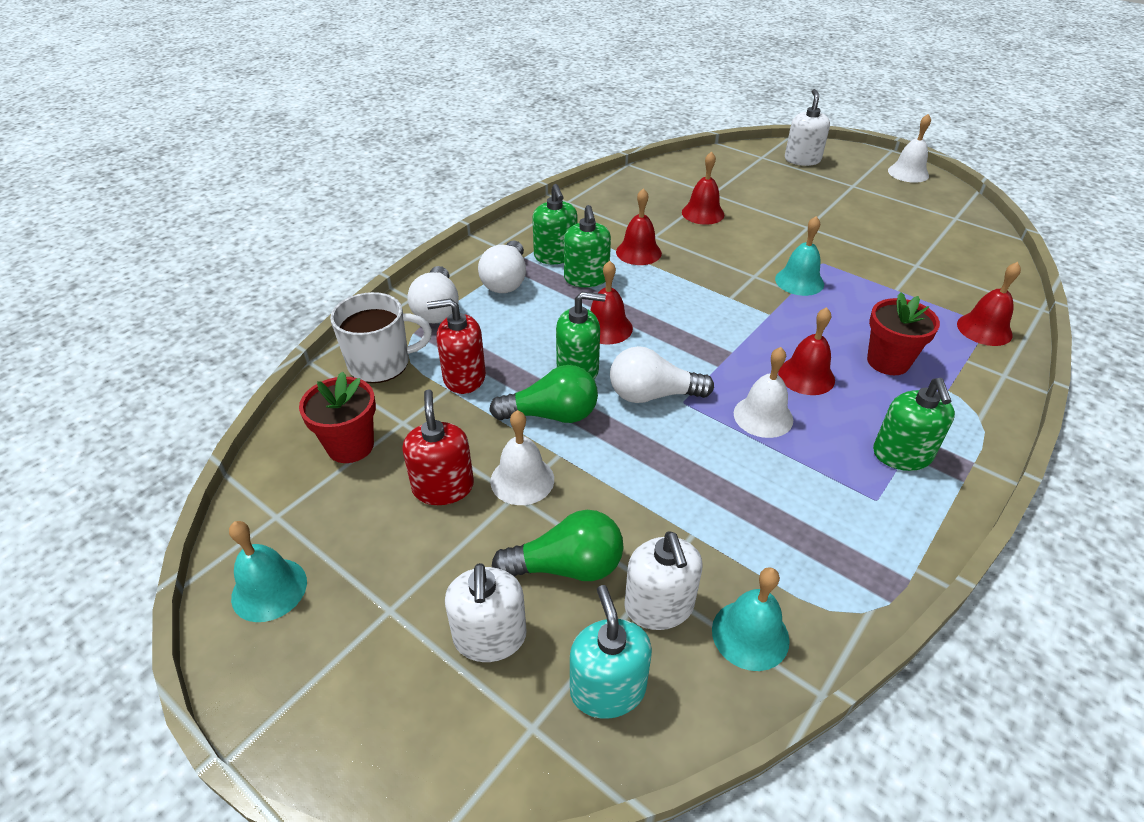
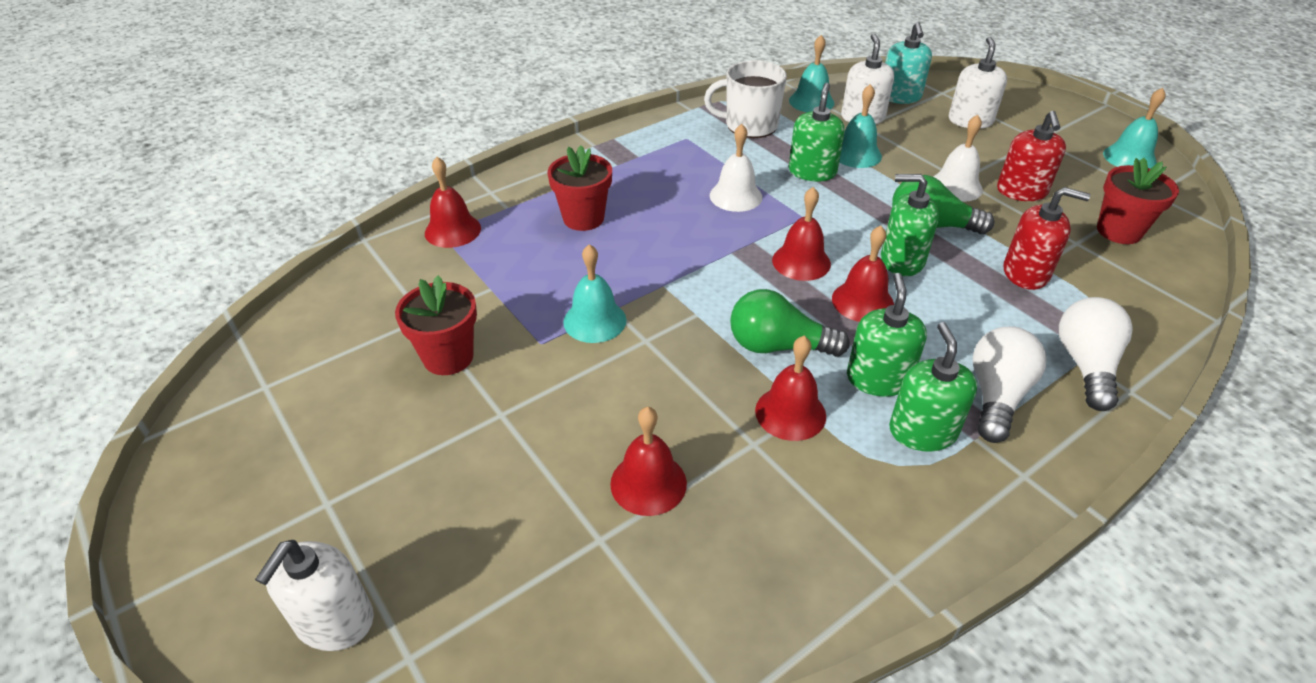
camera: 165 degrees left, 0 degrees up
(381, 364) = (1128, 303): white mug -> white mug (750, 125)
(567, 567) = (920, 140): green light bulb -> green light bulb (778, 346)
(650, 515) = (856, 154): none -> turquoise bell
(652, 395) = (830, 227): white light bulb -> none
(806, 376) = (673, 219): red bell -> red bell (801, 262)
(871, 246) = (448, 357): none -> red flower pot
(902, 455) = (643, 157): green soap dispenser -> green soap dispenser (812, 172)
(908, 173) = (186, 518): white bell -> none

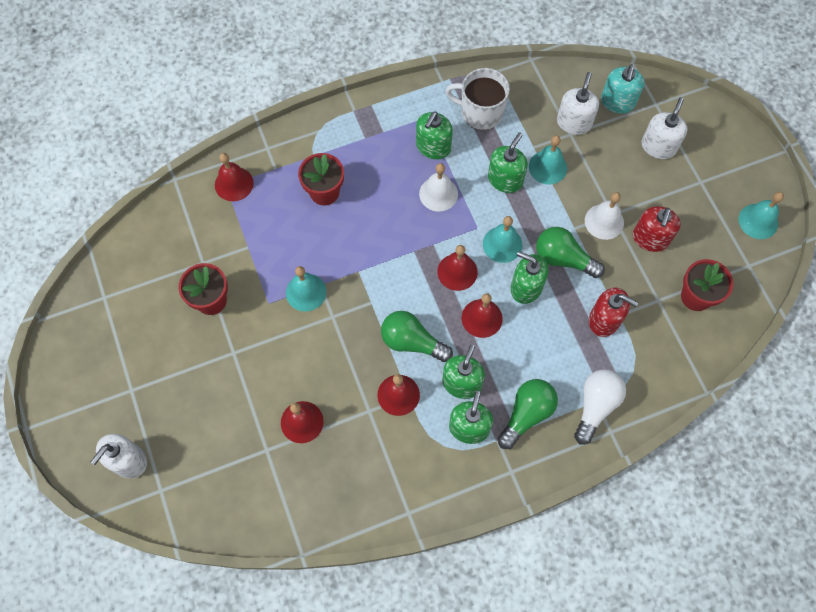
camera: 15 degrees right, 25 degrees up
(707, 159) = (433, 147): none -> green soap dispenser
(811, 101) = (542, 92): turquoise bell -> turquoise bell (502, 244)
(996, 396) = (526, 414): white light bulb -> green light bulb

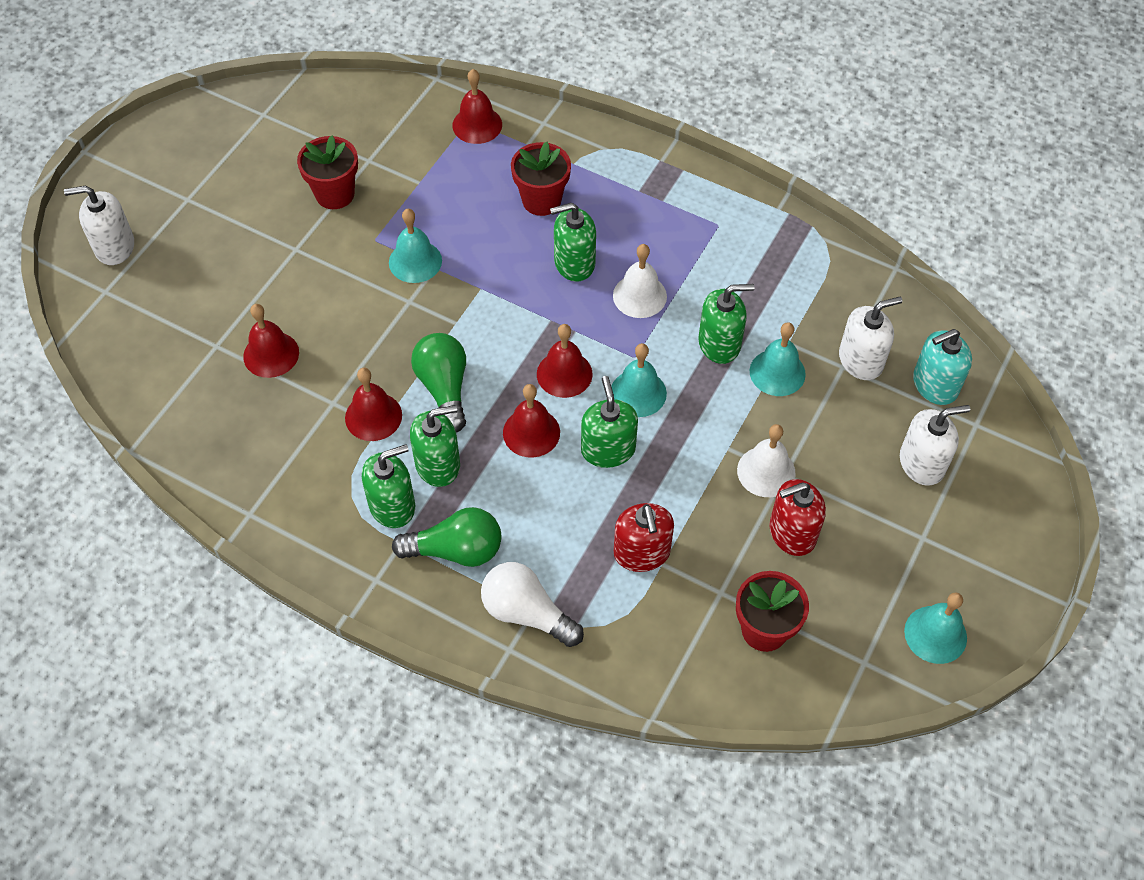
camera: 50 degrees right, 10 degrees down
(433, 147) = (690, 254): green soap dispenser -> green soap dispenser (574, 263)
(480, 112) = (777, 267): white mug -> none
(563, 259) = (678, 462): green light bulb -> none
(595, 406) = (527, 613): white light bulb -> white light bulb turned 135 degrees counterclockwise

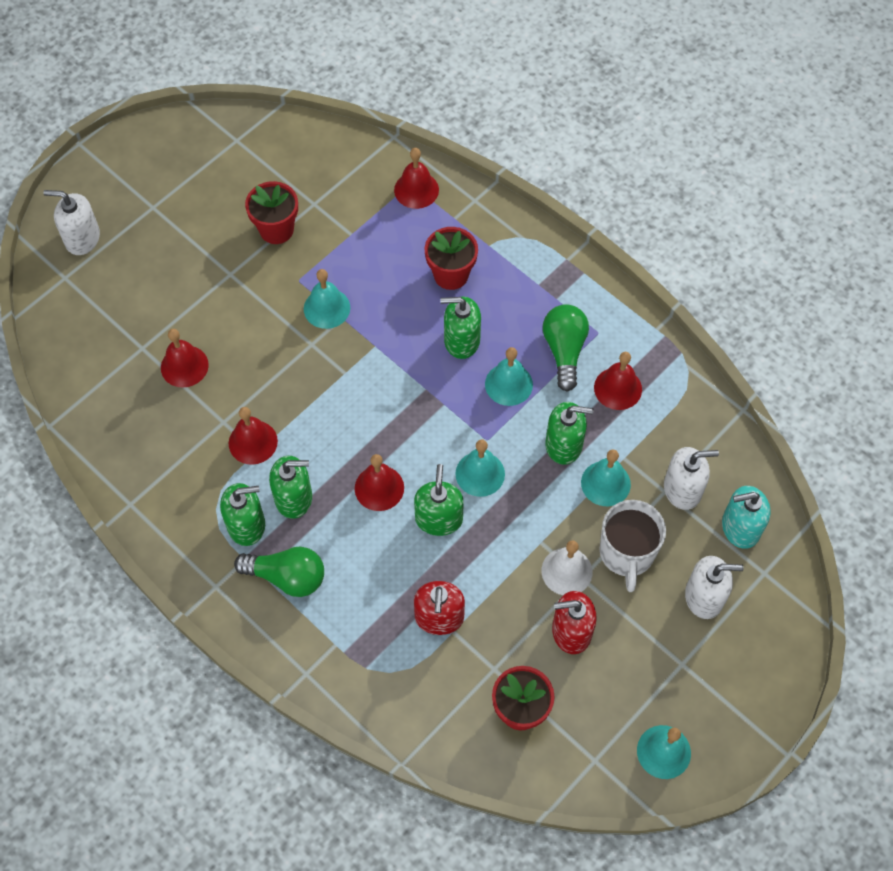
camera: 15 degrees right, 5 degrees up
(444, 388) = (318, 430): green light bulb -> green light bulb (564, 351)
(527, 613) = (329, 646): white light bulb -> none
(564, 374) = (422, 441): red bell -> red bell (618, 388)
(639, 296) = (508, 384): white bell -> turquoise bell
(824, 438) = (627, 553): none -> white mug

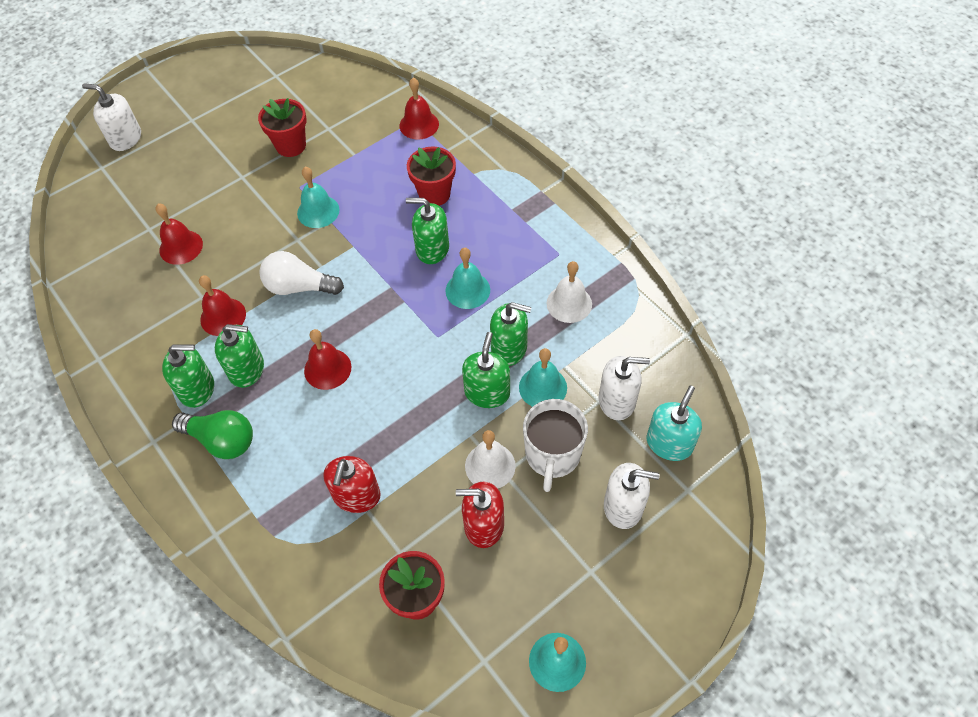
camera: 10 degrees right, 5 degrees down
(327, 399) = (299, 287): none -> white light bulb
(439, 519) = (377, 402): green soap dispenser -> green soap dispenser (487, 392)
(480, 473) = (424, 366): turquoise bell -> none
(564, 351) = (525, 266): green light bulb -> none
(618, 388) = (569, 303): red bell -> white bell
(740, 527) = (669, 443): turquoise soap dispenser -> turquoise soap dispenser turned 120 degrees clockwise

